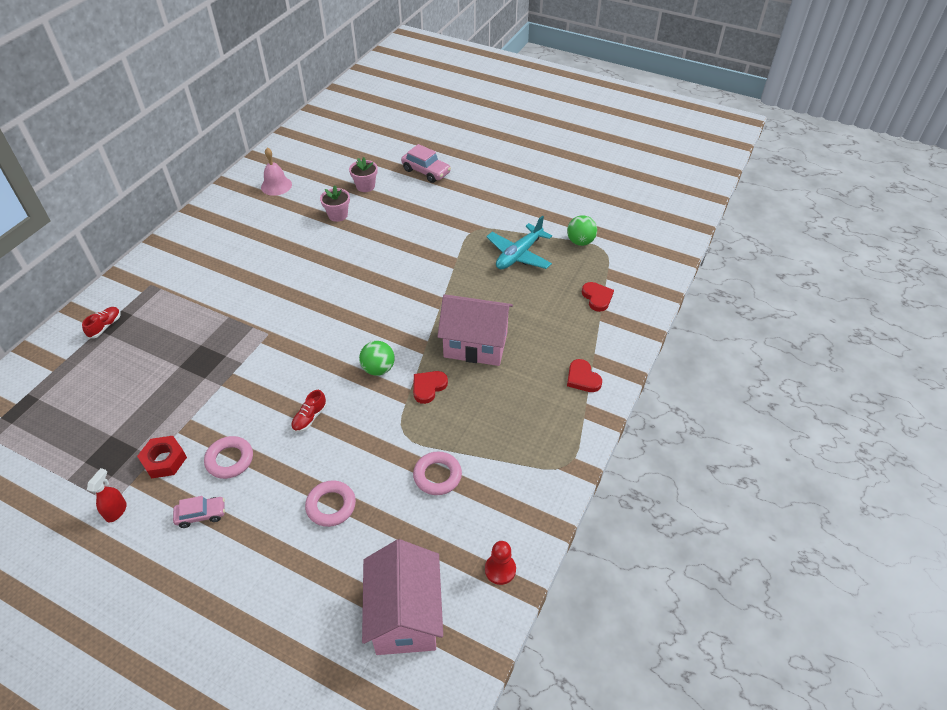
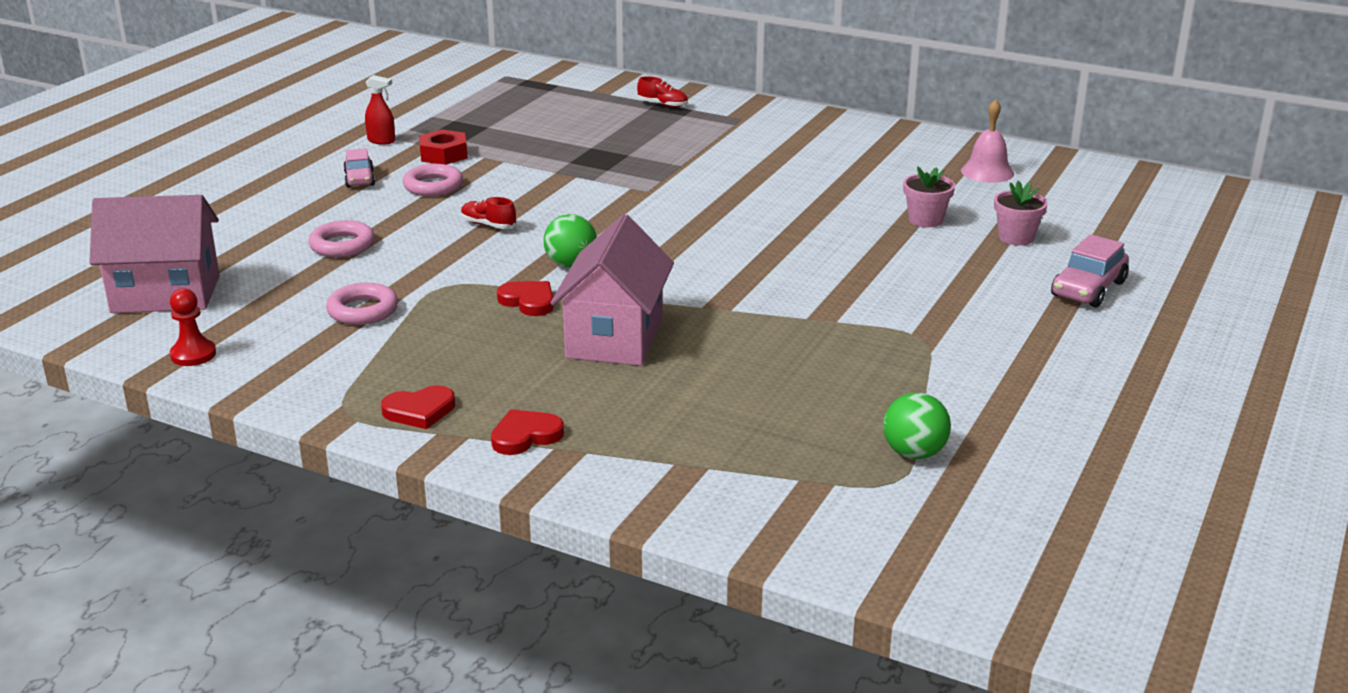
camera: 90 degrees right, 20 degrees down
(519, 255) = (856, 381): turquoise plane -> none
(597, 298) = (738, 464): red heart -> red heart (419, 411)

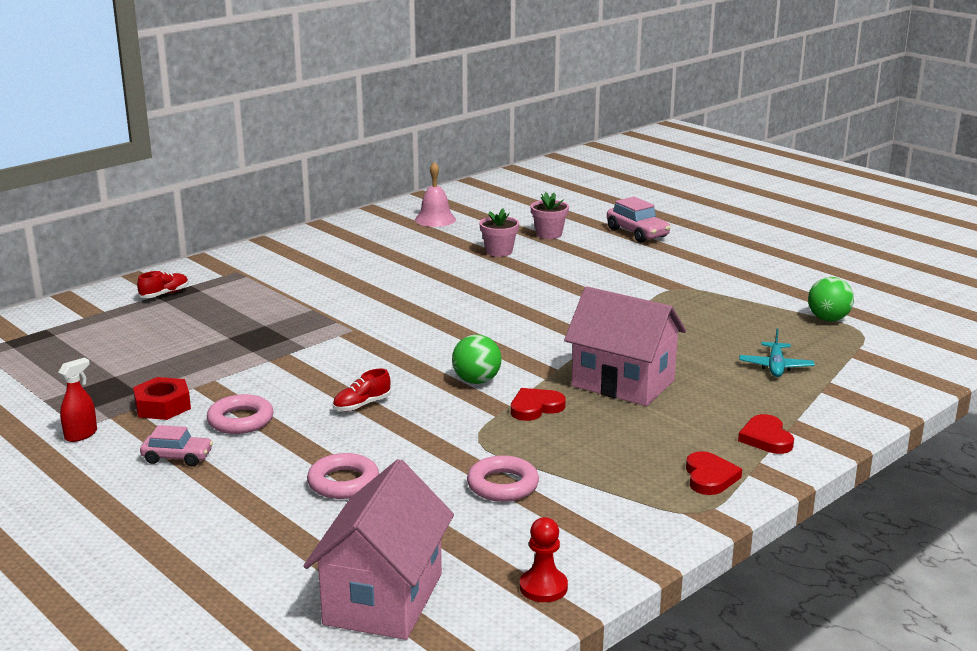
camera: 70 degrees left, 5 degrees down
(726, 426) = (775, 366): none -> turquoise plane

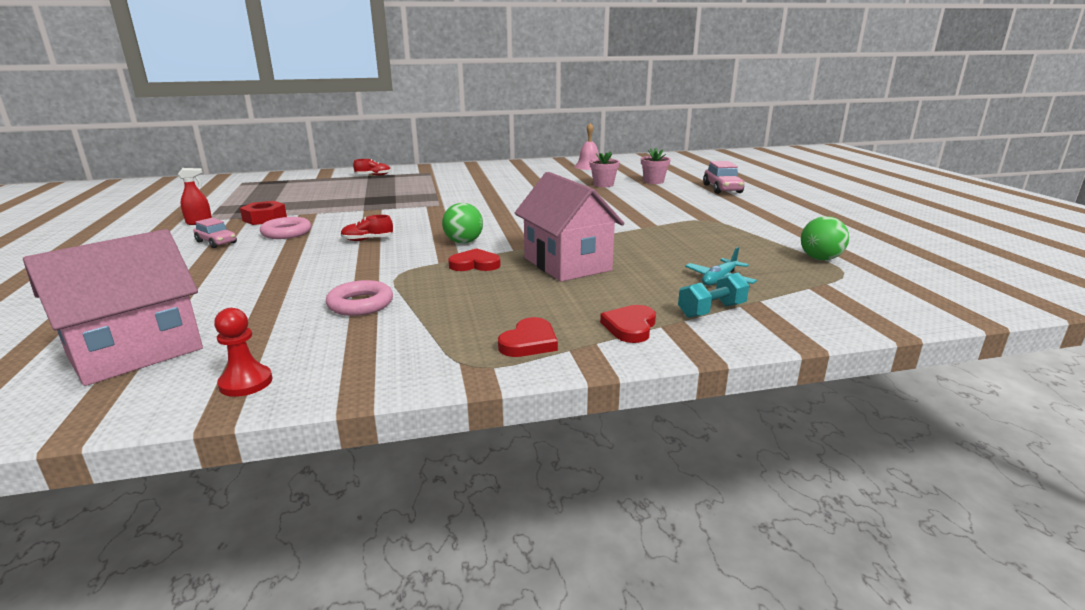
camera: 30 degrees right, 0 degrees up
(343, 482) = (269, 276): pink ring -> none
(807, 403) = (711, 311): none -> turquoise dumbbell

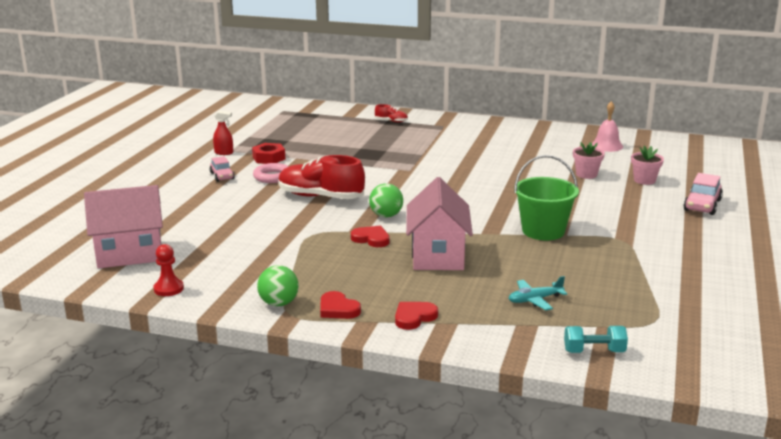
camera: 30 degrees right, 0 degrees up
(360, 304) = (267, 253): pink ring -> none
(367, 240) = (321, 197): red shoe -> red shoe, size x2.22
(529, 342) = (338, 309): red heart -> red heart turned 75 degrees clockwise
(633, 226) = (543, 231): none -> green bucket
(711, 311) = (488, 322): turquoise dumbbell -> turquoise dumbbell (594, 351)
(820, 259) = (656, 305): green ball -> green ball (279, 303)

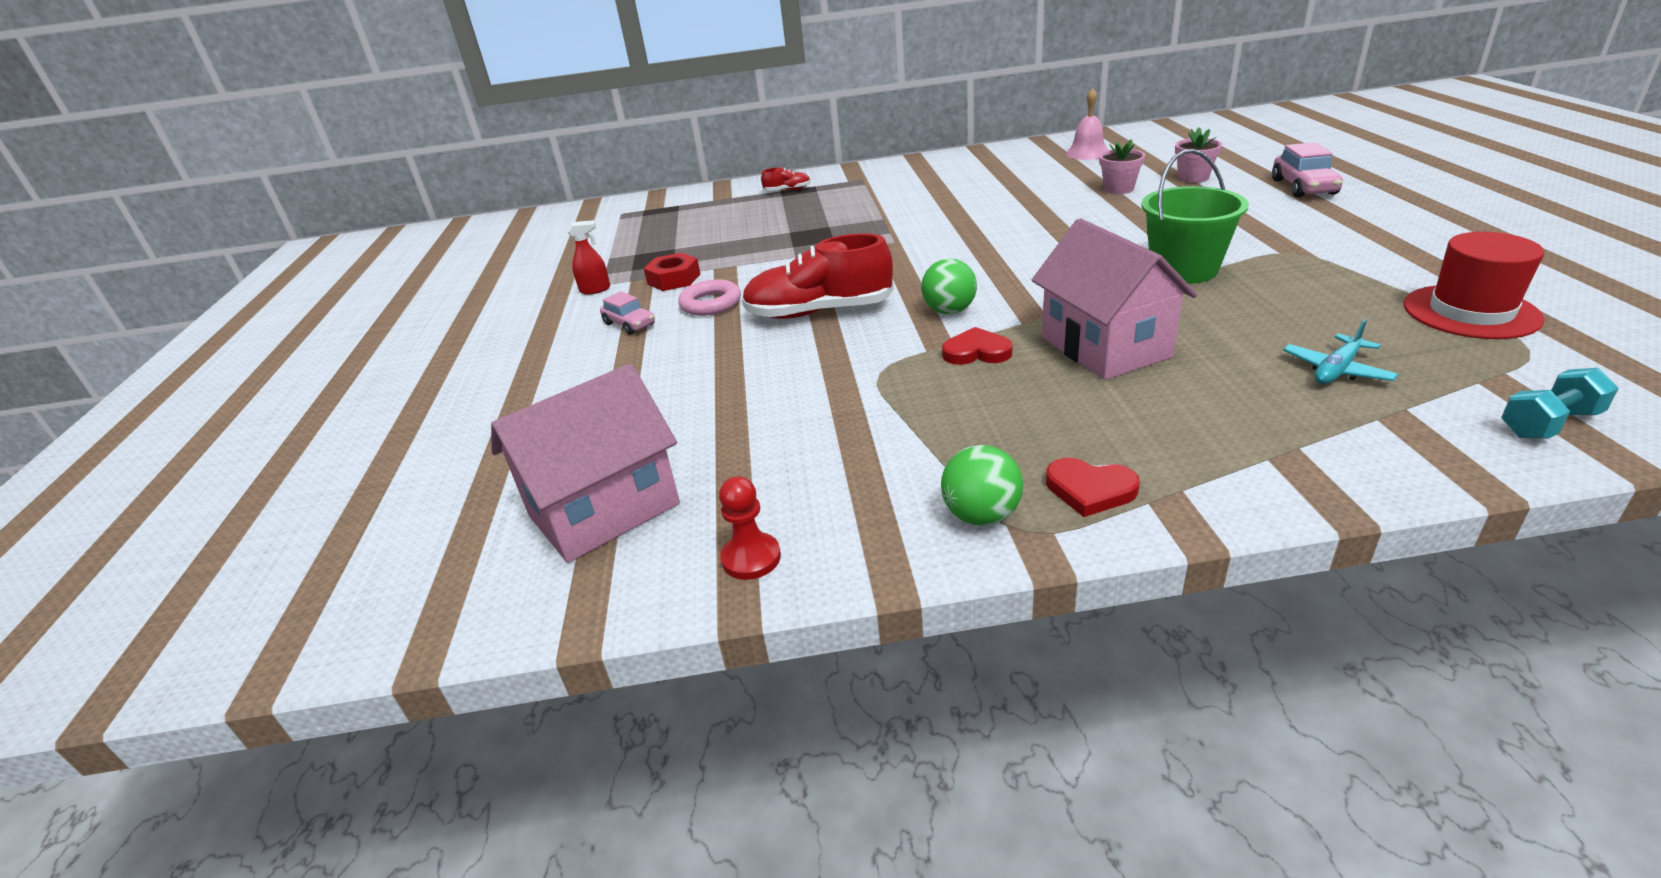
camera: 20 degrees left, 10 degrees up
(414, 317) = (1224, 461): red heart -> none
(659, 297) = (1470, 312): none -> red hat

